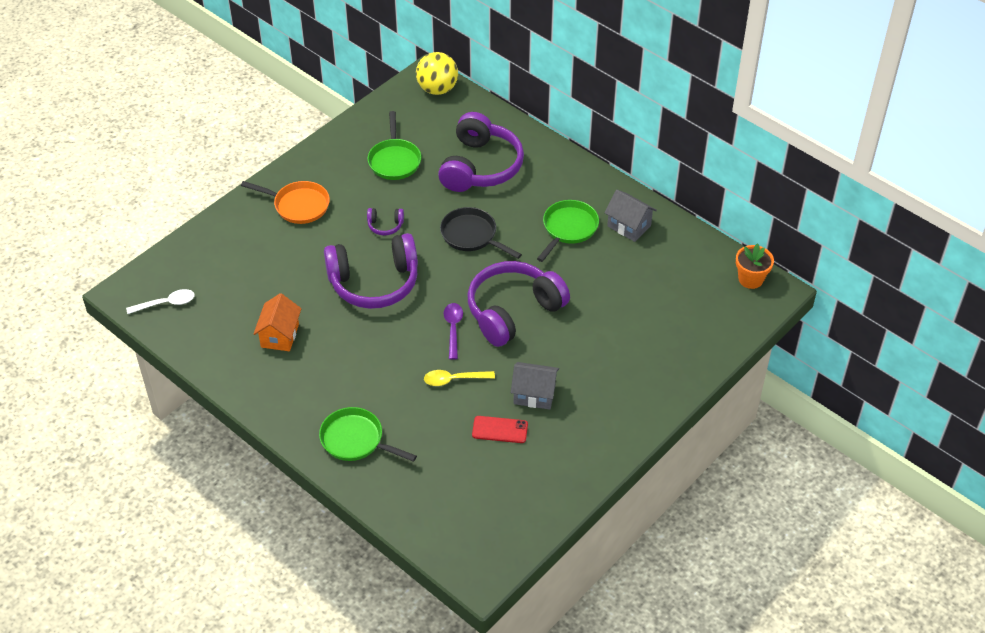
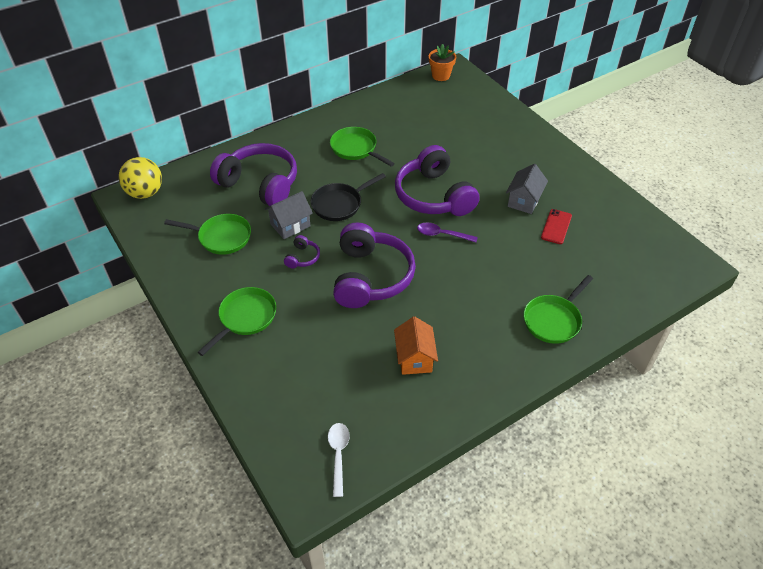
camera: 75 degrees left, 0 degrees up
(280, 335) = (414, 358): orange house -> orange house turned 60 degrees clockwise
(298, 205) = (245, 318): orange pan -> green pan
(454, 380) = (498, 244): yellow spoon -> none
(629, 226) = (366, 118): grey house -> grey house (290, 225)

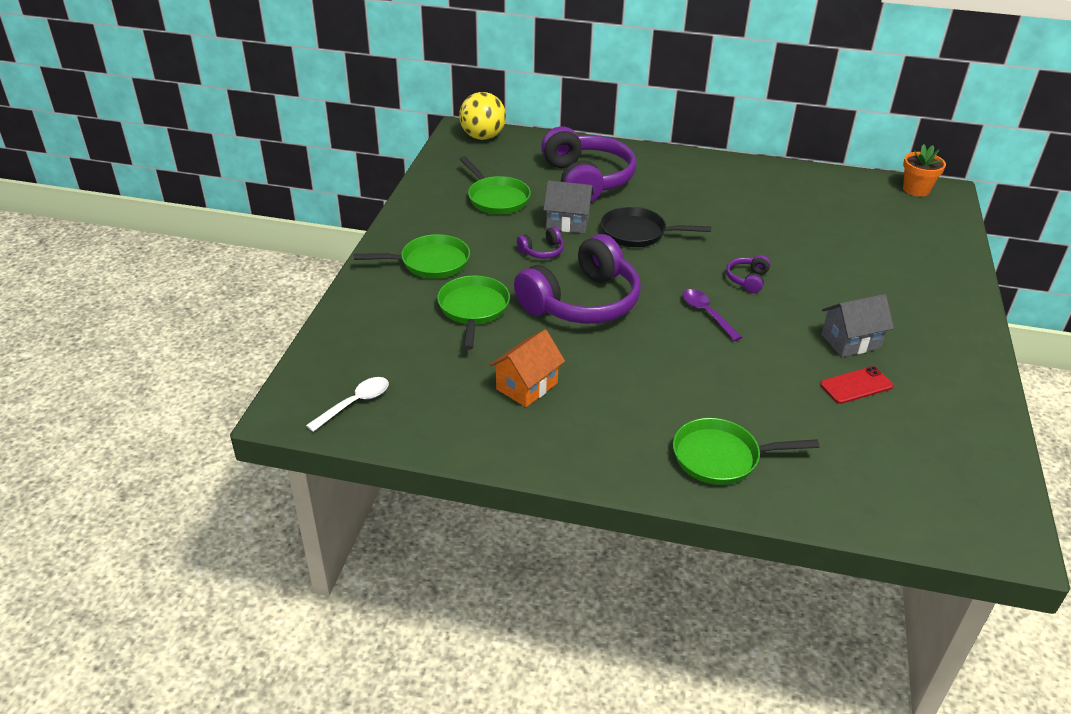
camera: 45 degrees right, 10 degrees down
(356, 149) = (721, 201): green pan -> green pan (473, 309)
(434, 196) = (747, 279): purple headphones -> purple headphones, size x0.41

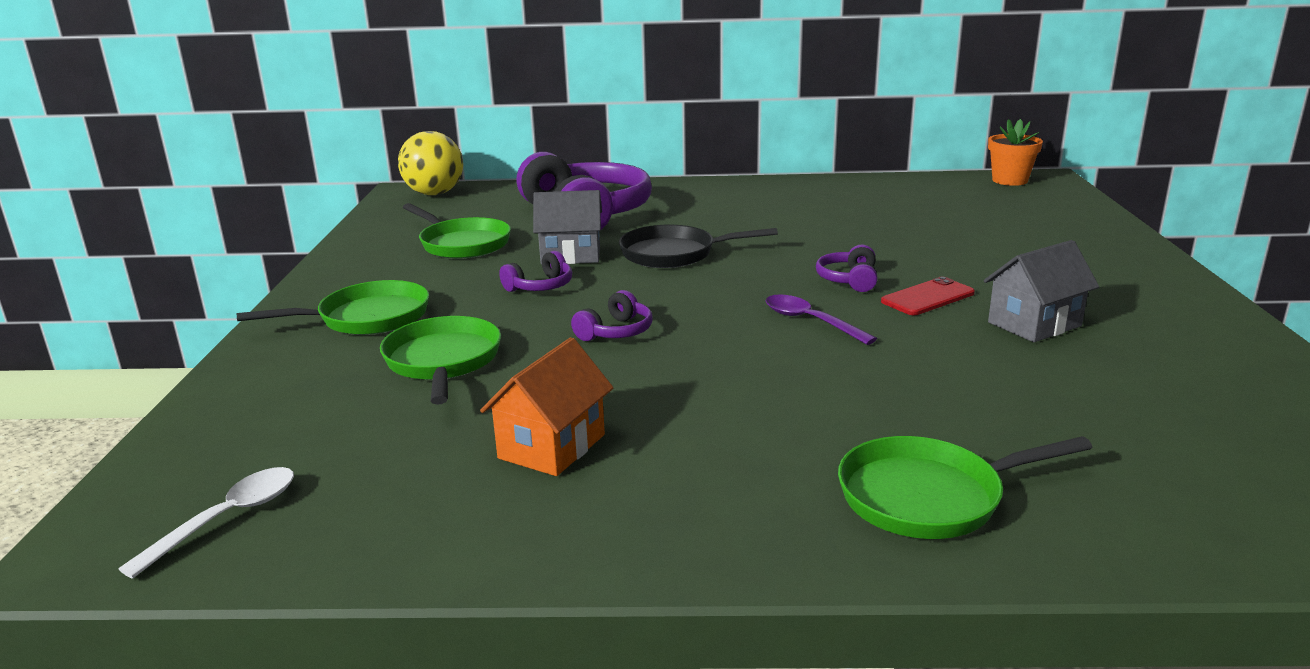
camera: 10 degrees left, 15 degrees down
(582, 302) = (615, 332): purple headphones -> purple headphones, size x0.41
(856, 385) = (1079, 371): red phone -> red phone (927, 297)

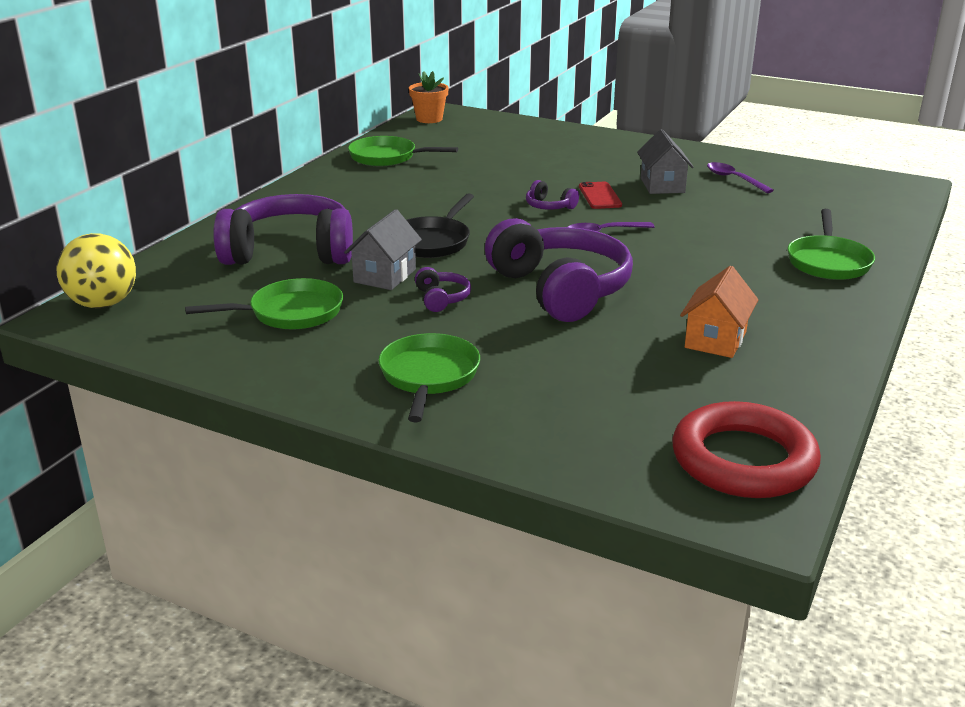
camera: 65 degrees left, 5 degrees up
(227, 518) = (743, 460): white spoon -> red ring
(443, 362) = (553, 356): green pan -> green pan (387, 157)
(552, 446) = (715, 340): orange house -> orange house turned 60 degrees clockwise
(615, 332) = (560, 289): purple headphones -> purple headphones, size x2.42
(1158, 366) = (733, 179): none -> purple spoon

